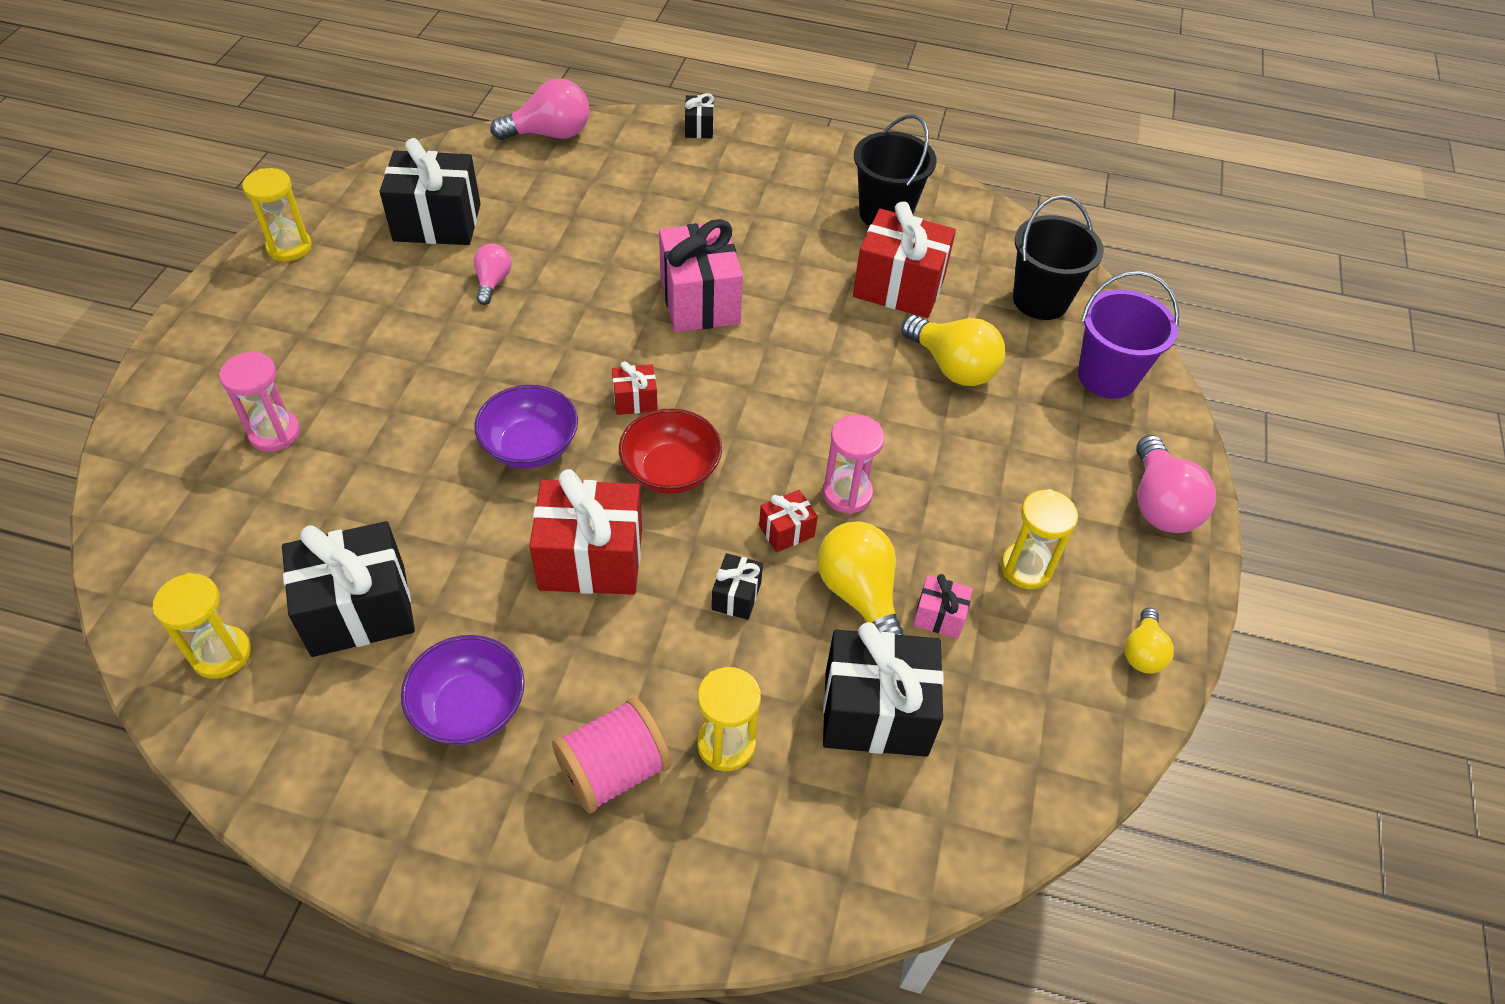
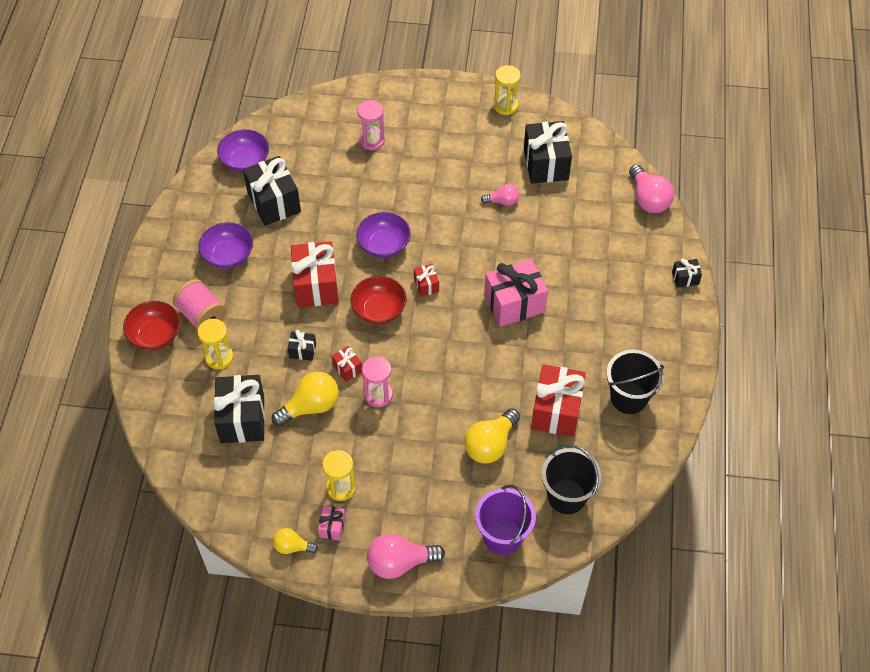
camera: 85 degrees right, 5 degrees up
(221, 654) = (245, 161): yellow hourglass -> purple bowl
(644, 874) = (155, 335): none -> red bowl
(939, 616) = (302, 445): pink gift -> pink gift (332, 527)

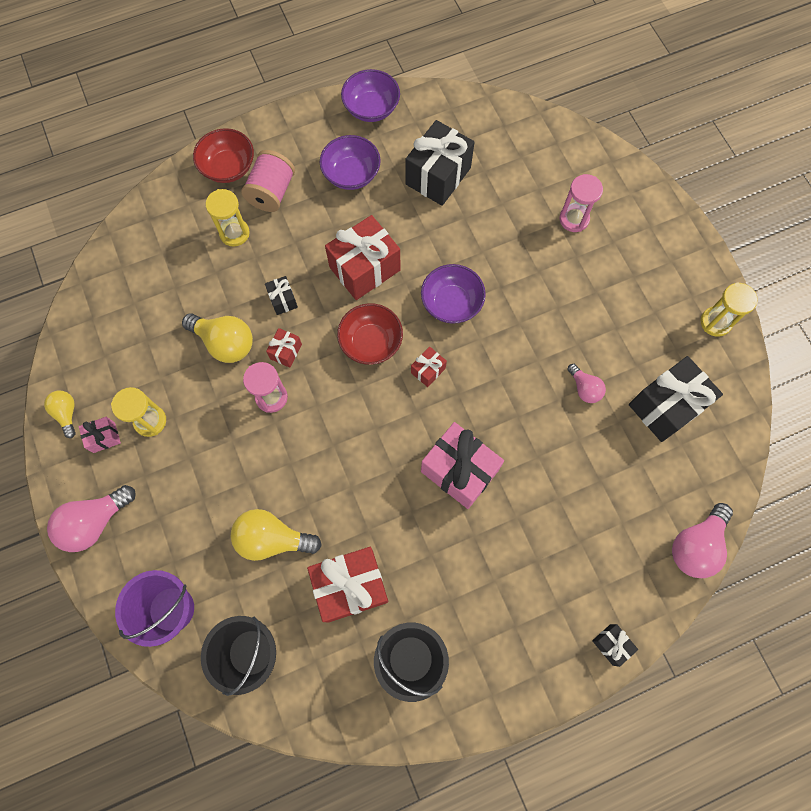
camera: 60 degrees right, 15 degrees up
(242, 419) = (179, 291): black gift -> none
(245, 161) = (469, 124): purple bowl -> purple bowl (371, 108)
(400, 563) = (95, 522): pink light bulb -> pink light bulb turned 90 degrees counterclockwise

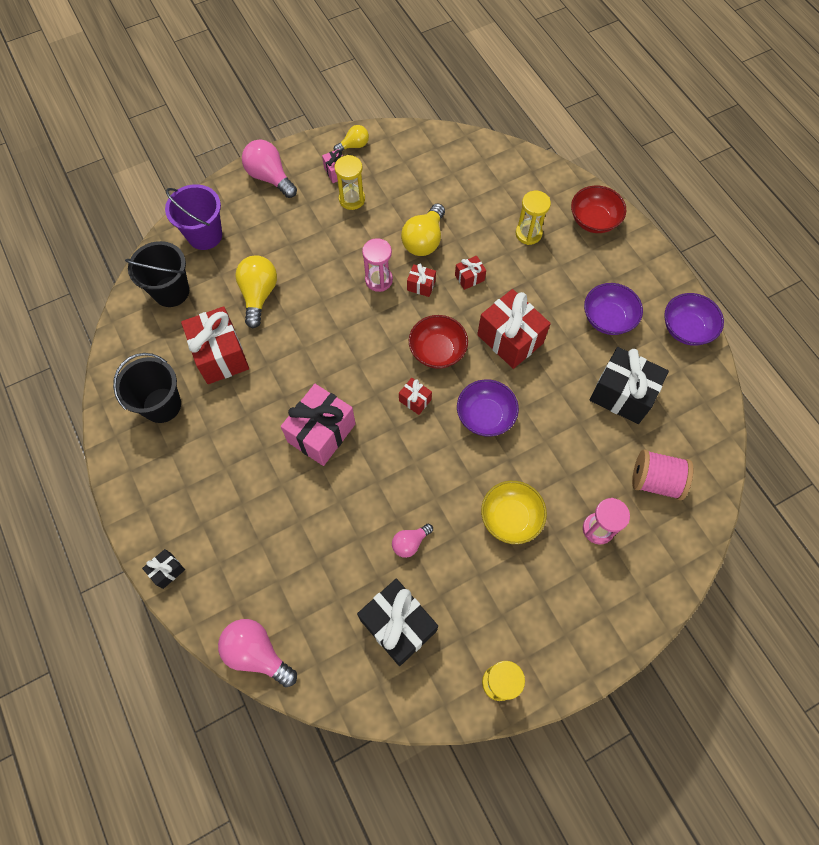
camera: 85 degrees right, 5 degrees down
(272, 192) = (575, 256): pink spool -> pink spool (655, 481)
(283, 300) = (469, 278): black gift -> red gift
(561, 293) = (510, 517): none -> yellow bowl

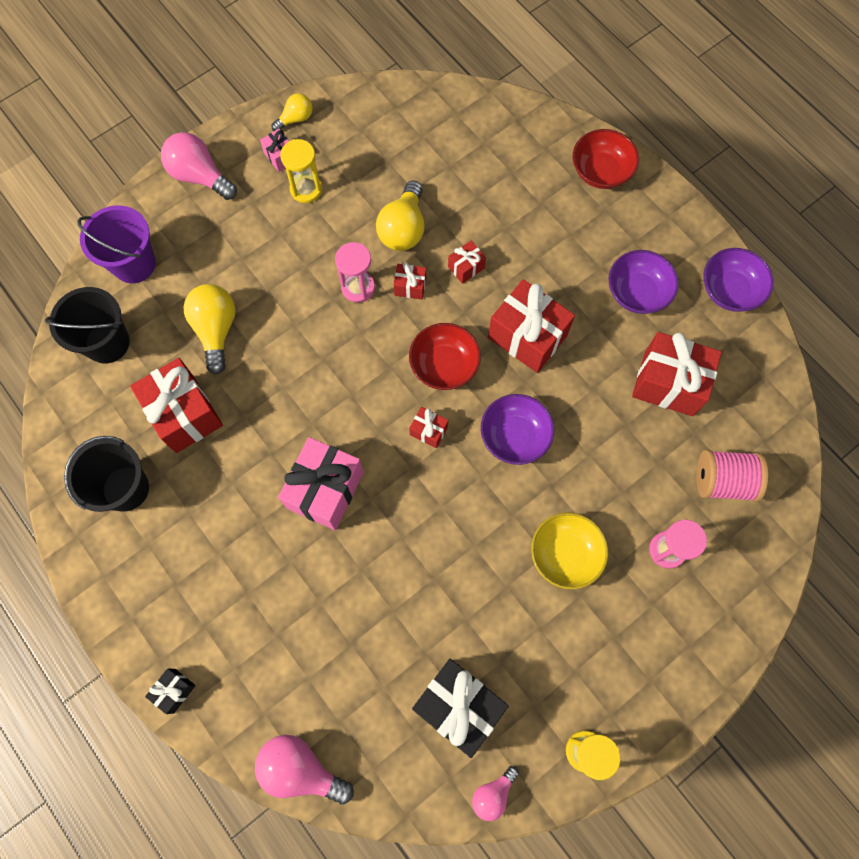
camera: 10 degrees left, 5 degrees up
(410, 543) = (454, 605): pink light bulb -> pink light bulb (493, 794)
(528, 233) = (526, 200): yellow hourglass -> none
(622, 394) = (668, 383): black gift -> red gift

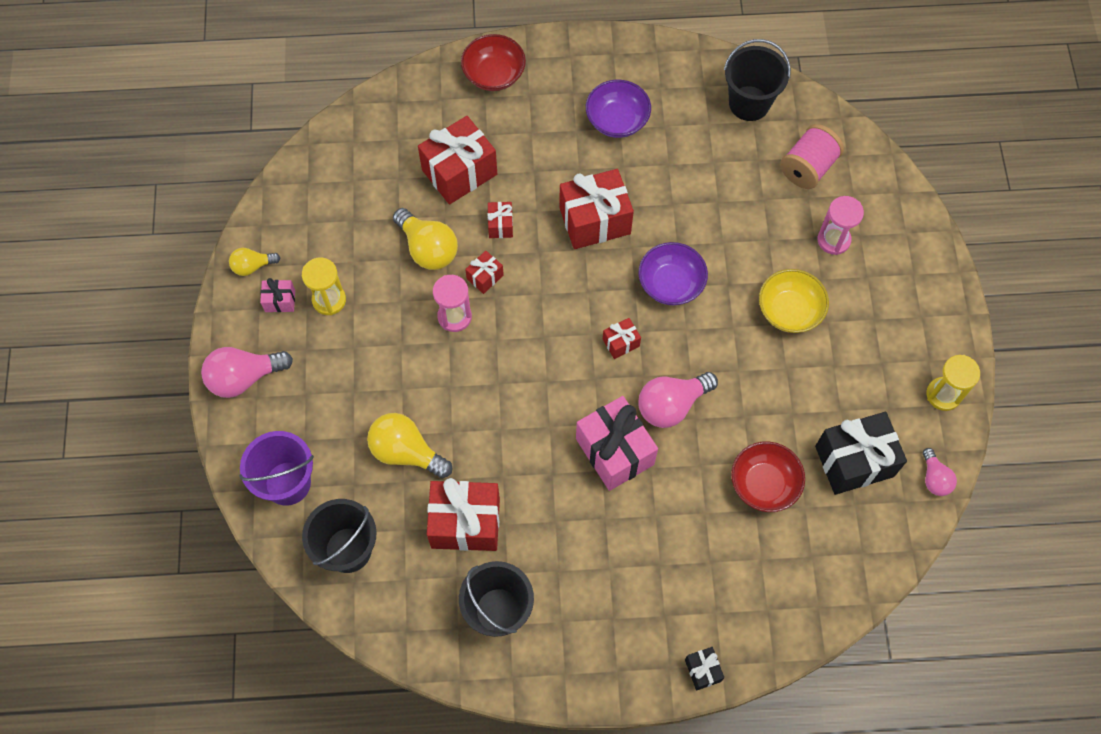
camera: 55 degrees left, 5 degrees down
(295, 119) = (252, 266): yellow light bulb -> yellow light bulb turned 105 degrees counterclockwise
(301, 769) = (828, 607): pink light bulb -> pink light bulb (671, 405)
(444, 365) = (573, 296): red bowl -> red bowl (764, 484)
(668, 383) = (706, 150): red gift -> red gift (459, 172)
(729, 290) = (663, 59): purple bowl -> none
(746, 389) = (749, 103): none -> black bucket

